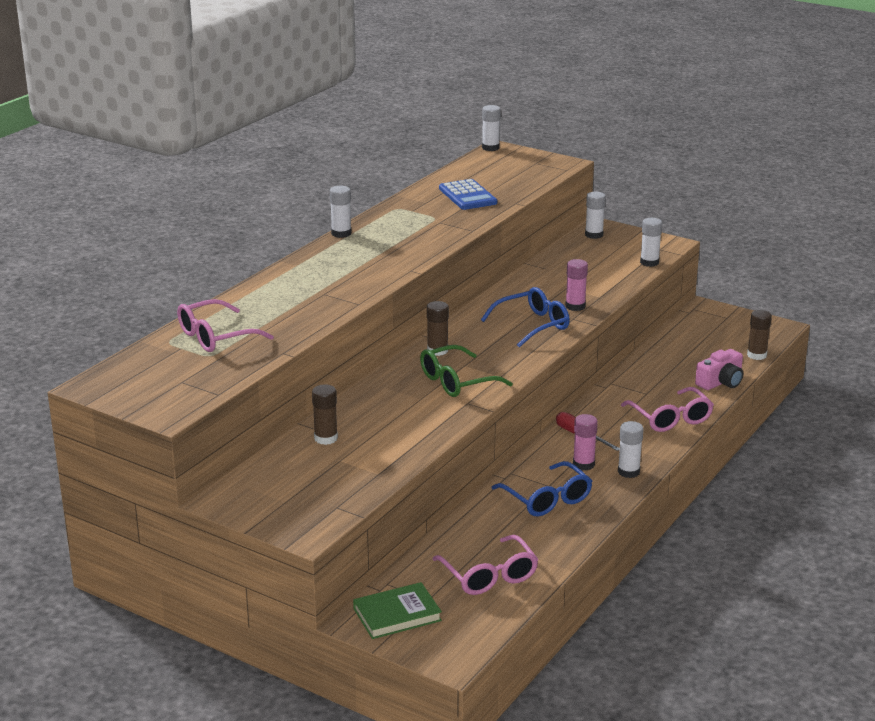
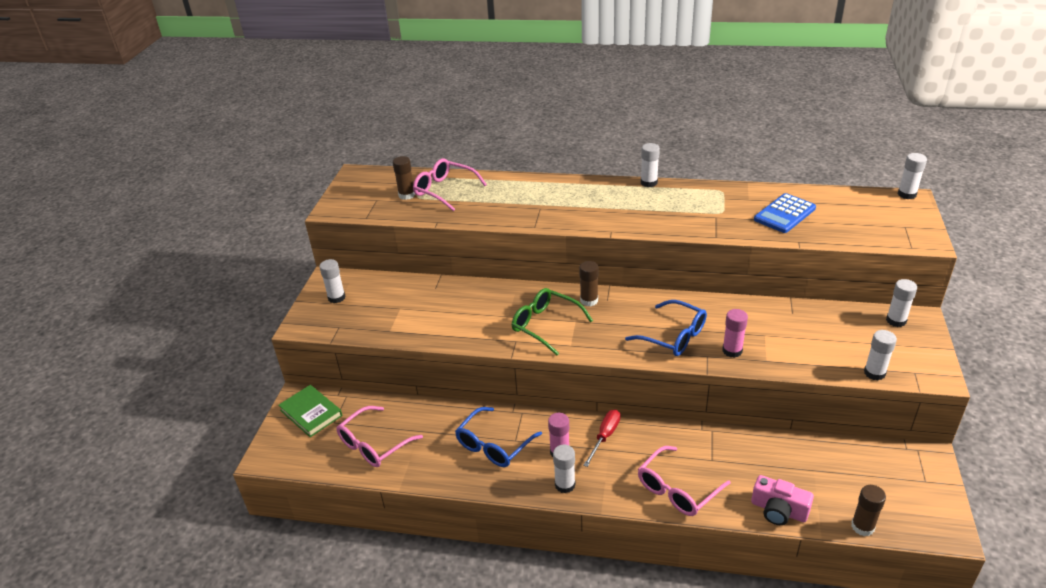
camera: 70 degrees right, 10 degrees up
(272, 500) = (336, 297): none -> white glue stick
(326, 438) = (426, 292): brown glue stick -> brown glue stick (406, 195)

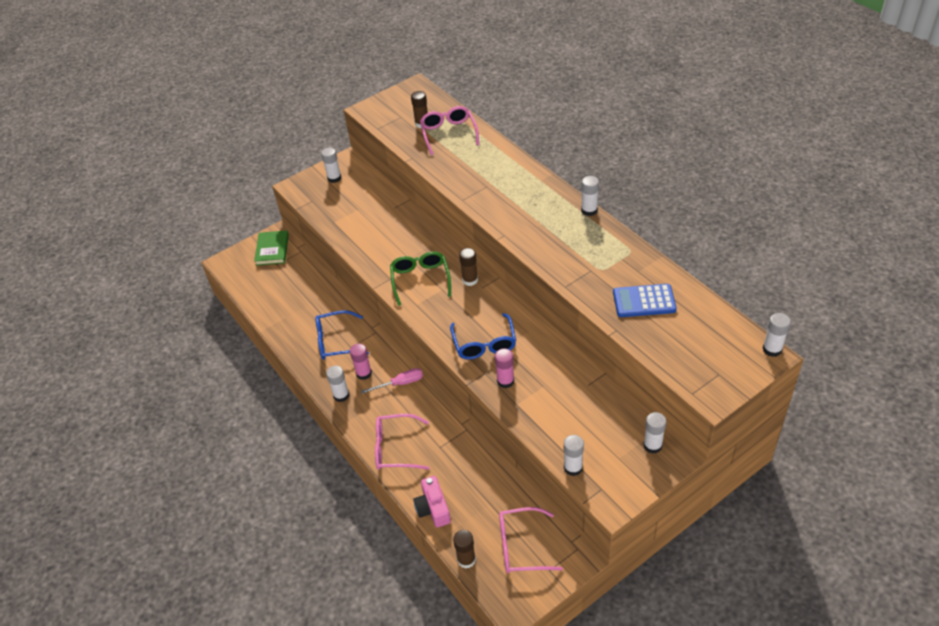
camera: 45 degrees right, 10 degrees up
(374, 444) = (279, 294): pink glasses -> pink glasses (521, 546)
(605, 436) = (400, 383): red screwdriver -> pink screwdriver

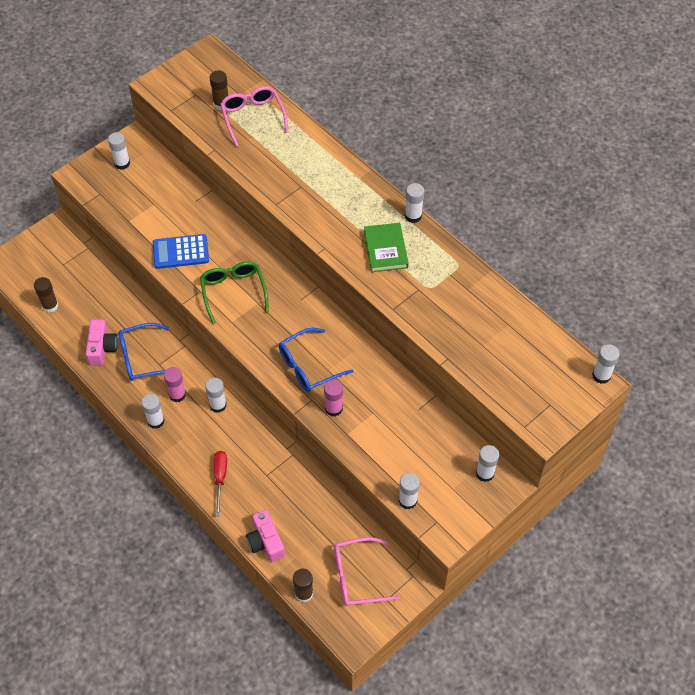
camera: 10 degrees left, 10 degrees up
(272, 250) = (55, 246): green book -> green book (385, 249)
(301, 332) = (102, 348): none -> pink camera
(395, 448) = (220, 478): pink glasses -> red screwdriver
(400, 383) = (218, 405): pink screwdriver -> white glue stick
(470, 280) = (287, 291): brown glue stick -> brown glue stick (50, 305)
(484, 344) = (308, 366): blue glasses -> blue glasses turned 75 degrees clockwise
(644, 301) = (474, 324): blue calculator -> blue calculator (180, 252)

